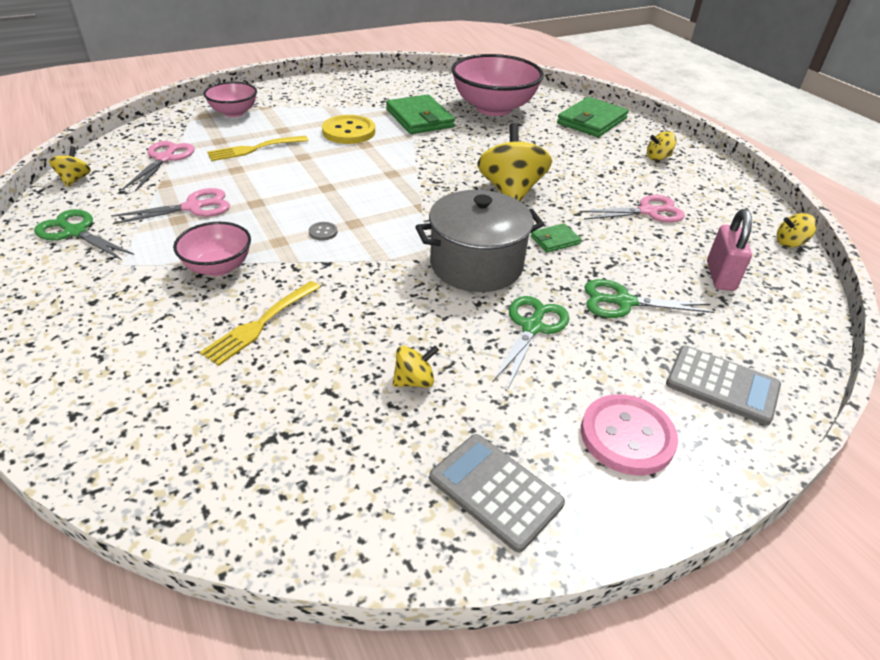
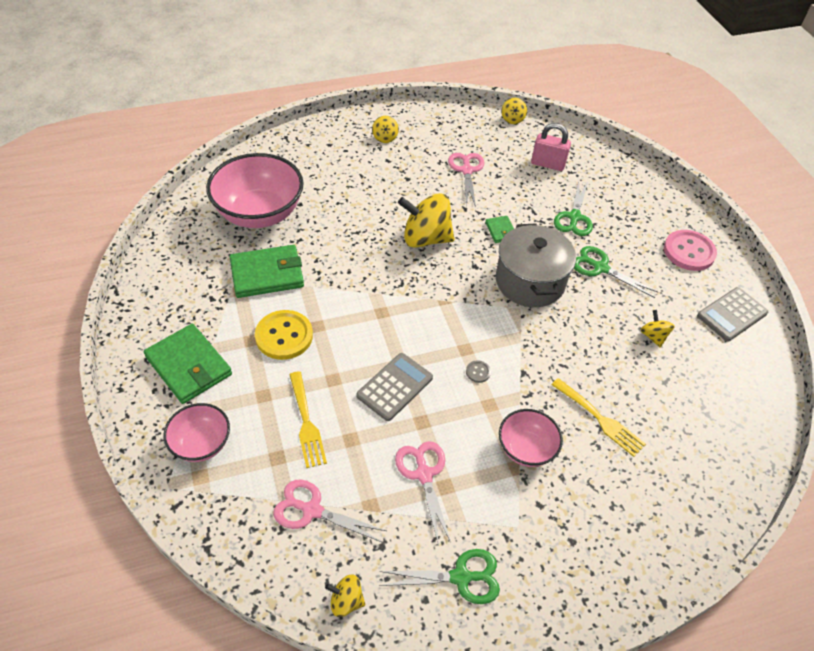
camera: 80 degrees left, 10 degrees up
(75, 232) = (460, 577): green scissors -> green scissors turned 135 degrees counterclockwise
(592, 121) = (307, 155): green wallet -> green wallet (189, 366)
(722, 385) = (647, 201): grey calculator -> grey calculator (394, 387)

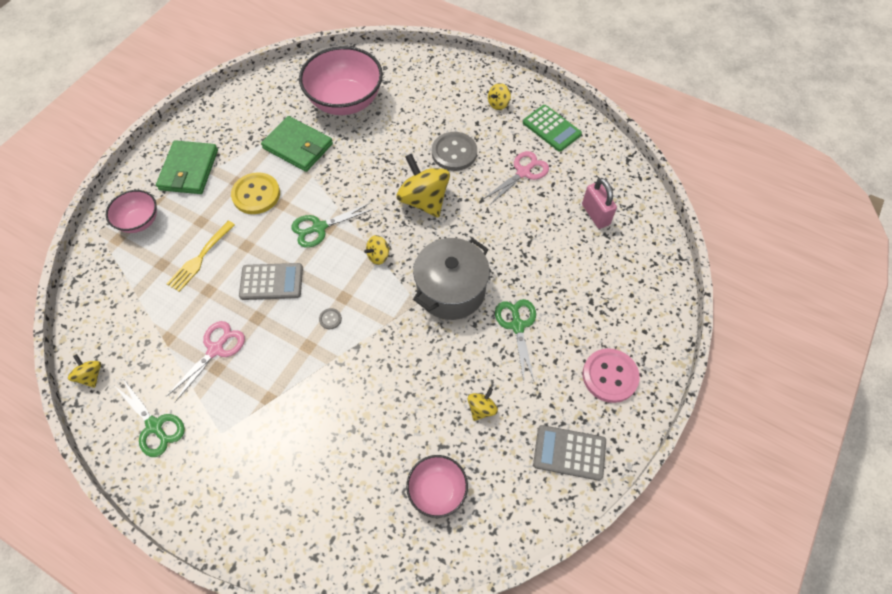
camera: 50 degrees right, 10 degrees up
(312, 510) = (139, 311): pink scissors -> none
(400, 191) = (454, 152): none -> grey button
(444, 130) = (551, 128): none -> green calculator
(501, 231) = (483, 237): green wallet -> none
(512, 119) = (619, 157): yellow spinning top -> yellow spinning top (378, 256)
(526, 449) = (289, 394): pink bowl -> pink bowl (437, 490)
(574, 217) = (555, 272): green scissors -> green scissors (319, 227)
(599, 419) = (360, 423): yellow fork -> none

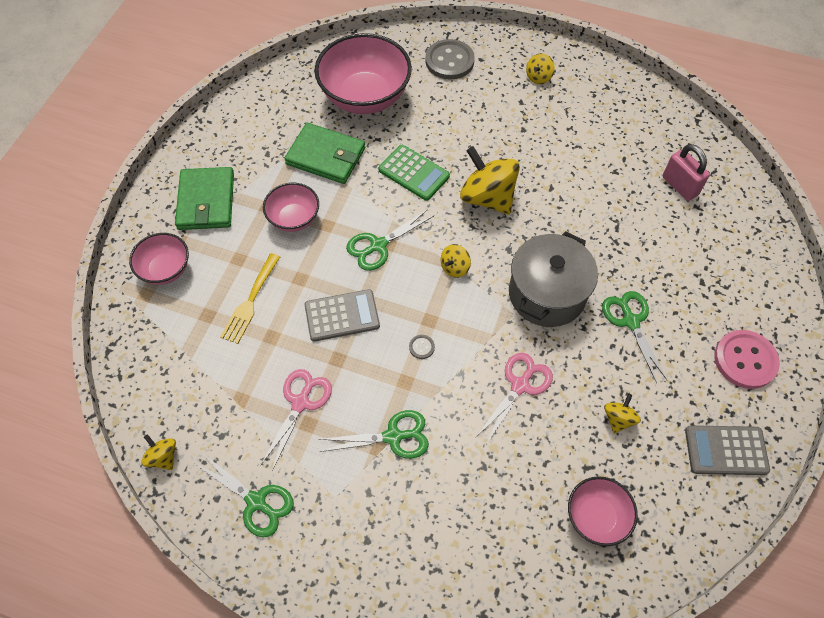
camera: 10 degrees left, 0 degrees up
(256, 194) = (294, 218): yellow button -> pink bowl
(283, 391) = (393, 437): none -> green scissors
(454, 152) = (505, 139): grey button -> grey button (449, 61)
(523, 172) = (588, 150): pink scissors -> pink scissors (520, 386)
(551, 128) = (605, 97): green calculator -> green calculator (414, 173)

